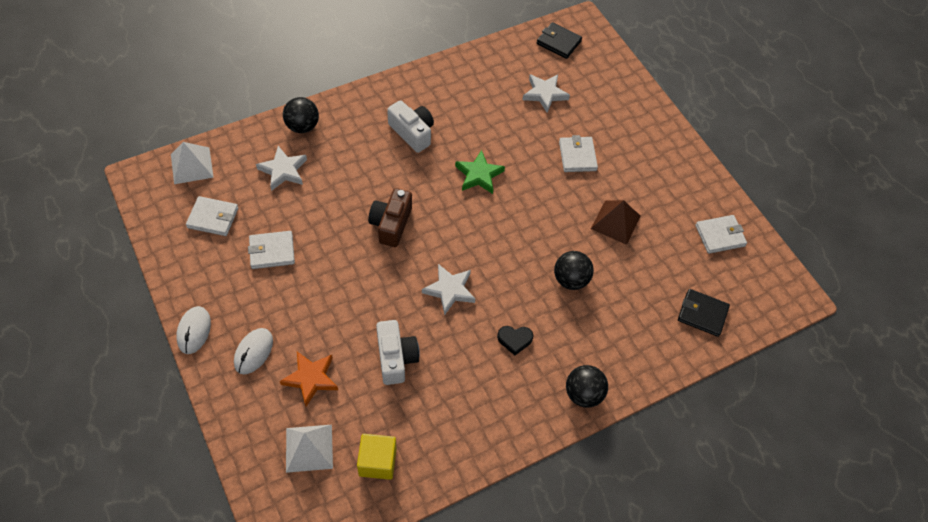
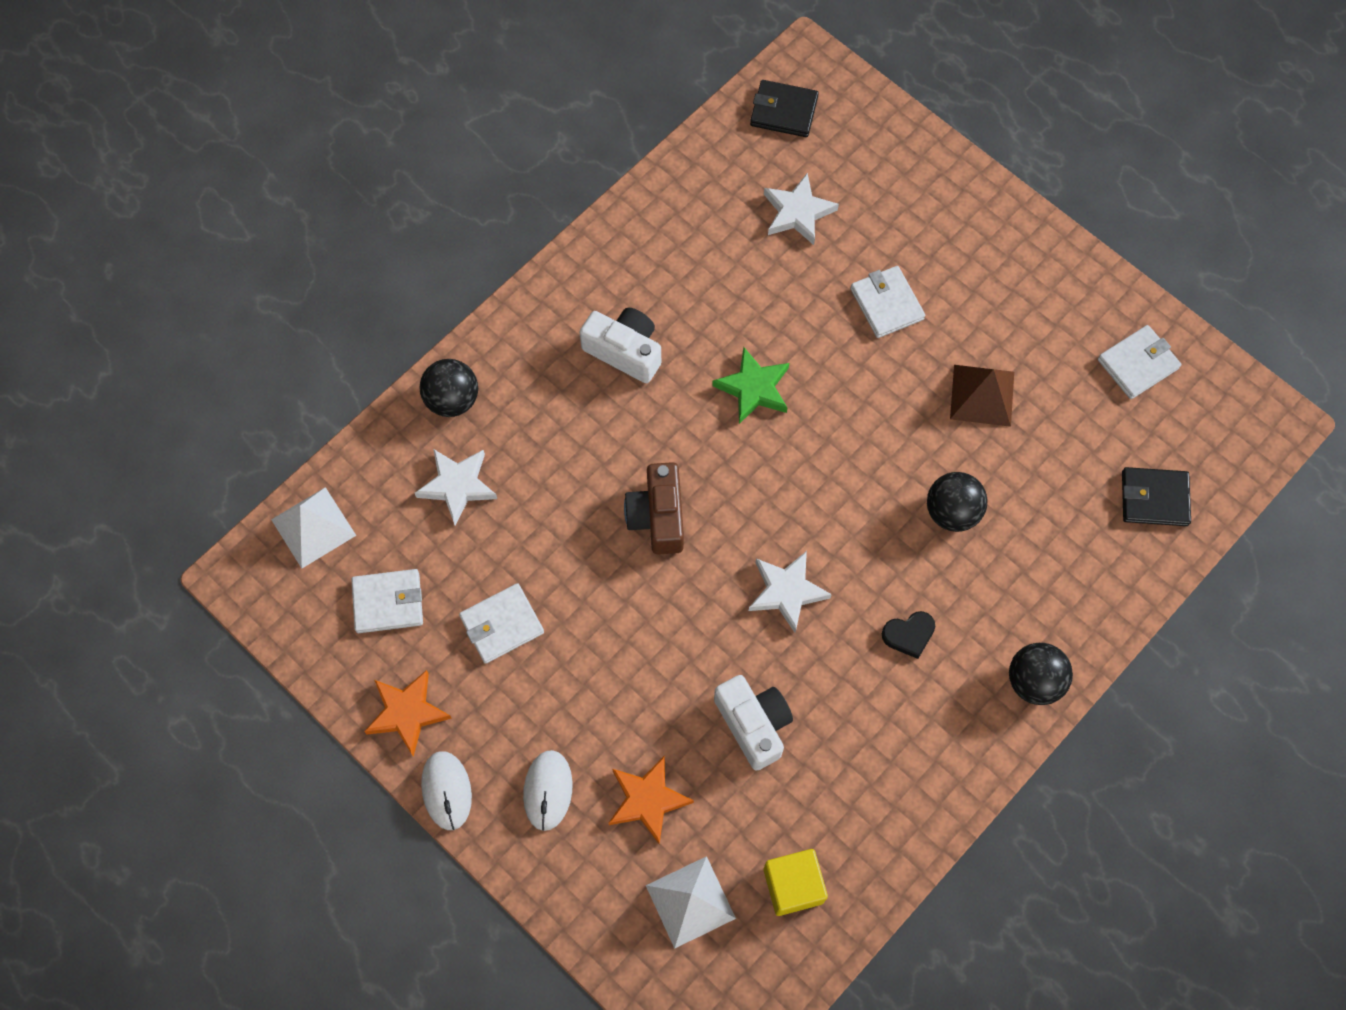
camera: 15 degrees left, 10 degrees up
(193, 280) = (407, 712): none -> orange star

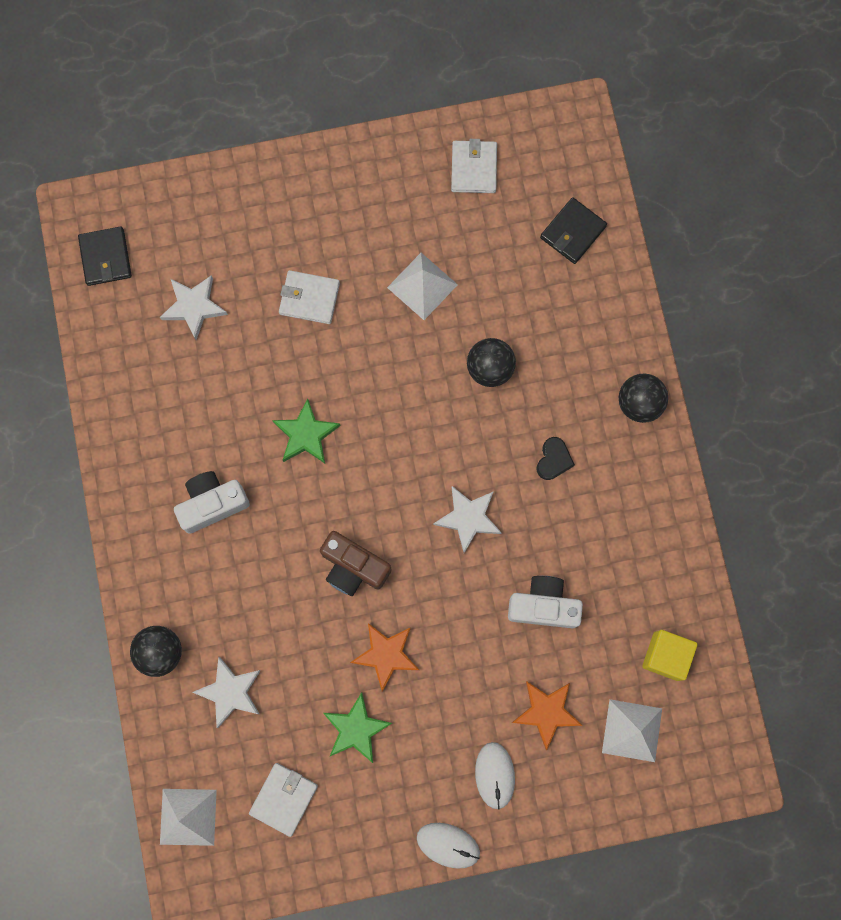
camera: 55 degrees left, 10 degrees up
(407, 712) = (374, 837): orange star -> orange star (386, 655)
(502, 625) = (356, 729): white wallet -> green star
(548, 790) = (494, 775): white mouse -> white mouse turned 45 degrees clockwise
(783, 111) = (105, 257): black wallet -> black wallet turned 60 degrees counterclockwise
(982, 395) = (422, 286): brown pyramid -> white pyramid

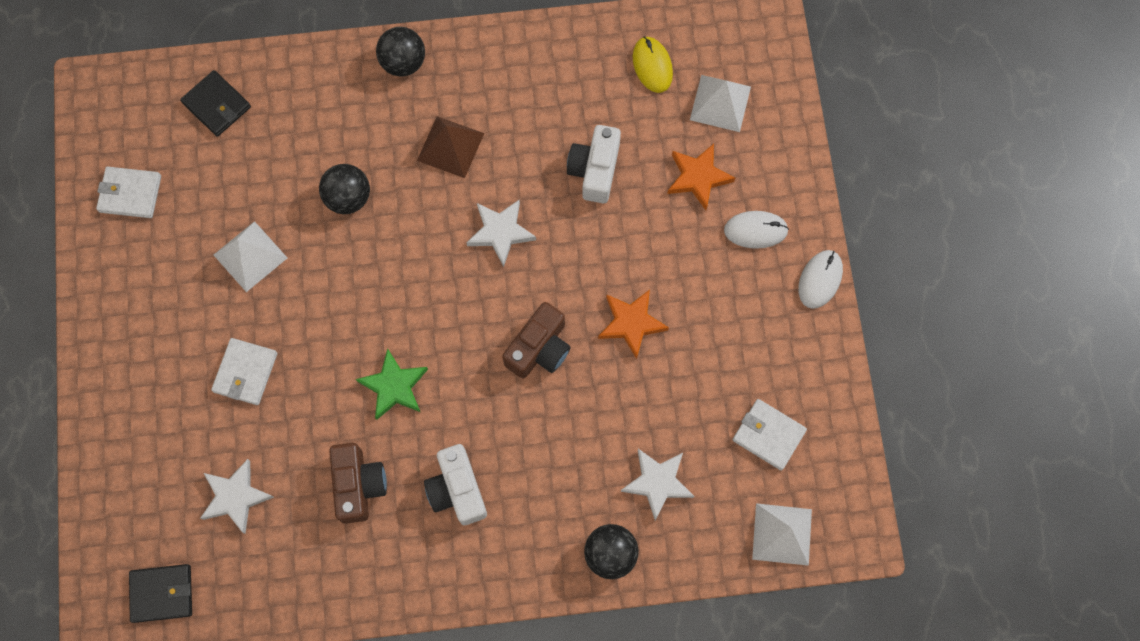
camera: 85 degrees left, 5 degrees down
(211, 414) = (358, 485): none -> brown camera
(356, 729) = (703, 358): green star -> none
(553, 460) = (450, 146): black heart -> brown pyramid
(666, 656) = (652, 66): yellow cube -> yellow mouse

